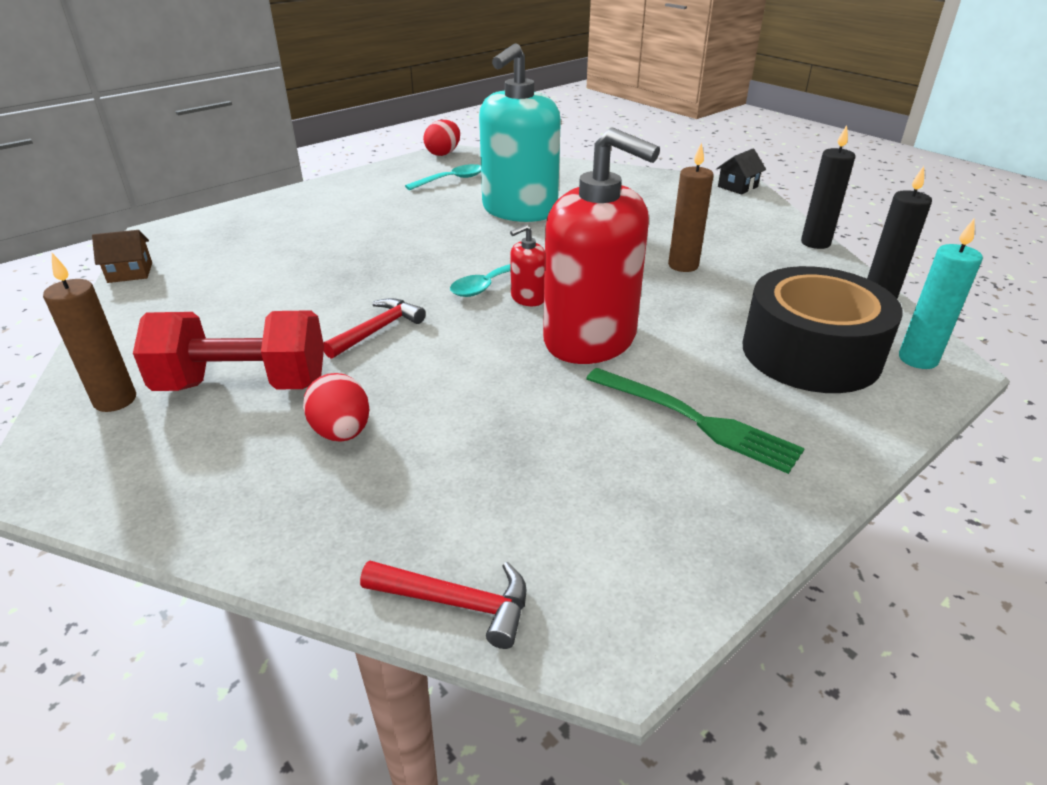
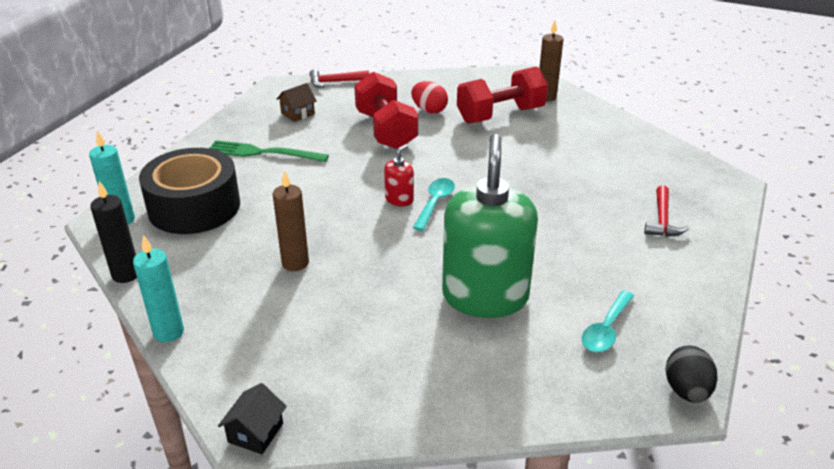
camera: 155 degrees right, 0 degrees up
(130, 272) = (677, 149): brown house -> brown house (297, 113)
(378, 330) = (471, 155): red hammer -> red hammer (662, 220)
(443, 153) = (686, 391): red egg -> black egg
(458, 408) = (386, 130): none -> red dumbbell
(519, 210) = (485, 296): turquoise soap dispenser -> green soap dispenser
(590, 339) = (339, 181): red soap dispenser -> none
(815, 243) = (168, 332): black candle -> turquoise candle

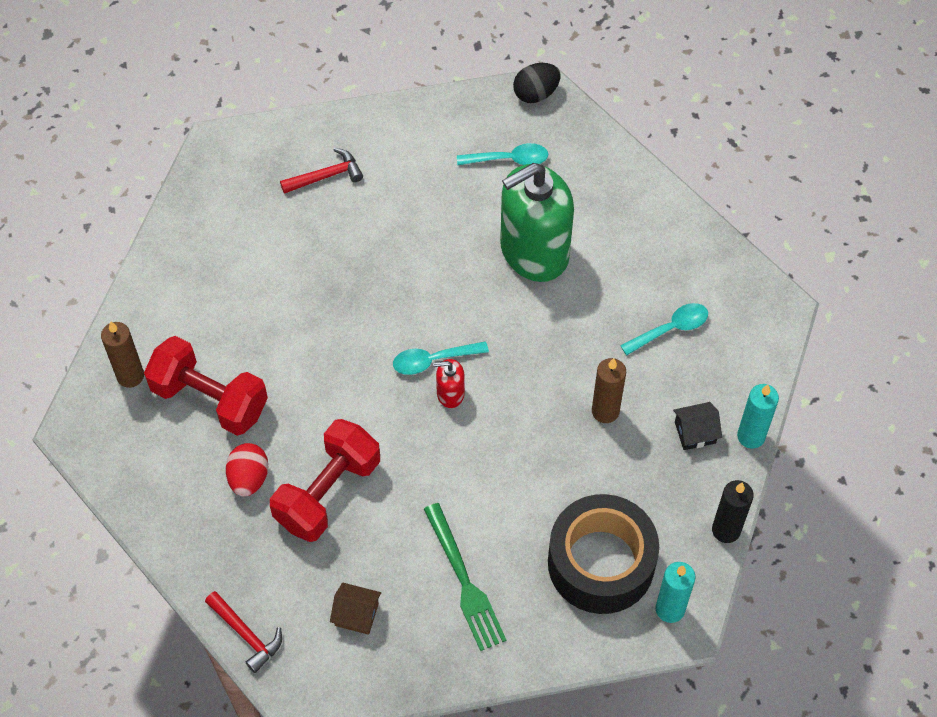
camera: 125 degrees left, 25 degrees up
(255, 433) = (777, 306): black house -> black house (695, 432)
(320, 340) = (671, 329): none -> turquoise spoon

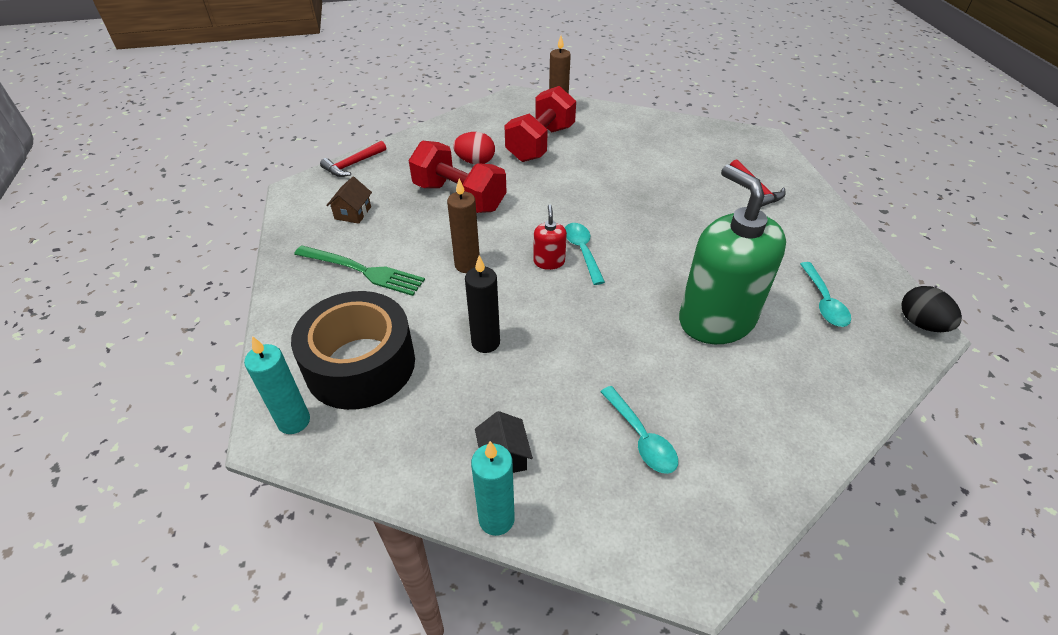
camera: 90 degrees right, 15 degrees down
(465, 582) = (364, 271): green fork -> green fork turned 135 degrees counterclockwise
(605, 411) = (531, 373): brown candle -> brown candle (467, 265)
(726, 530) = (374, 482): black candle -> black candle (485, 342)

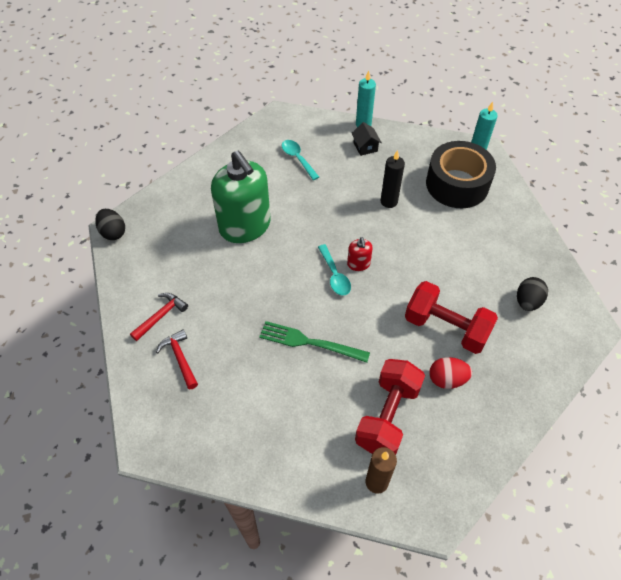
camera: 175 degrees right, 10 degrees up
(353, 164) = (563, 365): red hammer -> red hammer (161, 316)
(353, 213) = (527, 302): brown house -> black egg
(364, 271) = (488, 246): green fork -> green fork (308, 342)
(467, 265) = (417, 257): brown candle -> none
(824, 302) = (169, 244): turquoise spoon -> none

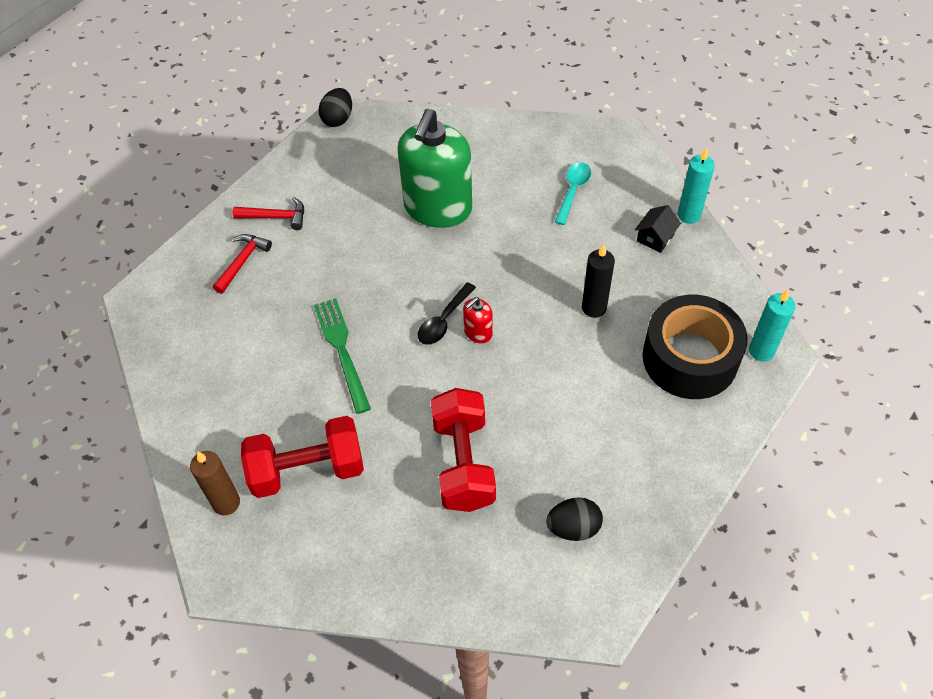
camera: 55 degrees right, 0 degrees up
(334, 275) = (443, 321): turquoise spoon -> black spoon
(447, 379) = (395, 500): red egg -> none

